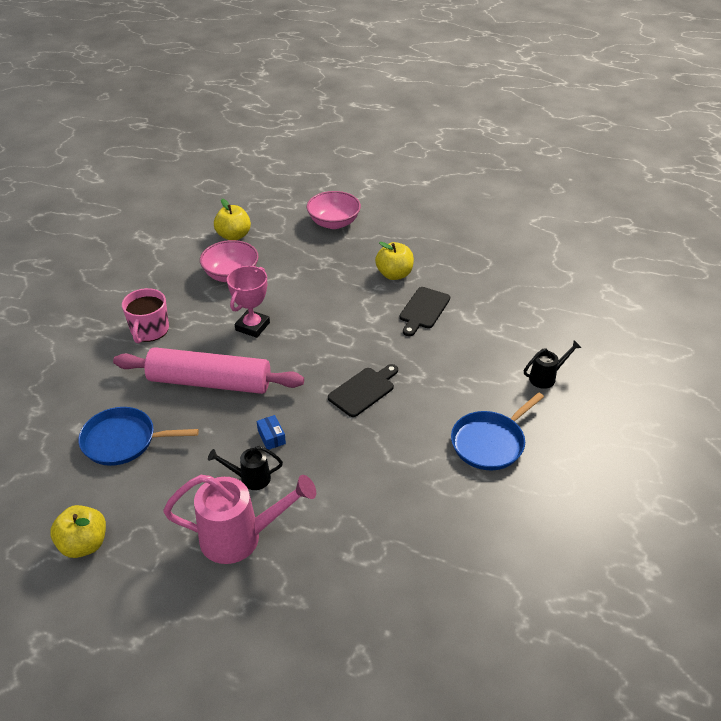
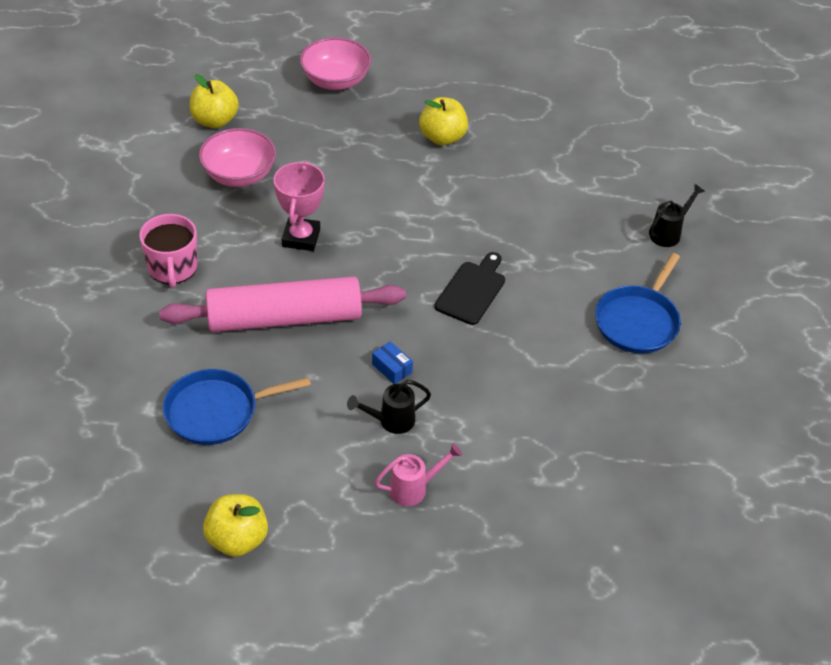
camera: 20 degrees left, 5 degrees up
(241, 537) = (414, 489): pink watering can -> pink watering can, size x0.52
(423, 310) = (497, 177): black cutting board -> none

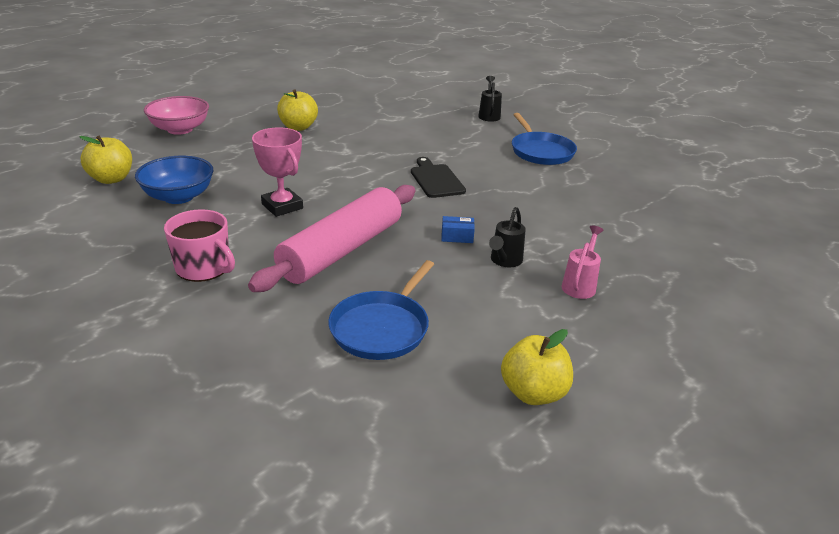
camera: 45 degrees left, 15 degrees down
(239, 175) = (178, 197): pink bowl -> blue bowl

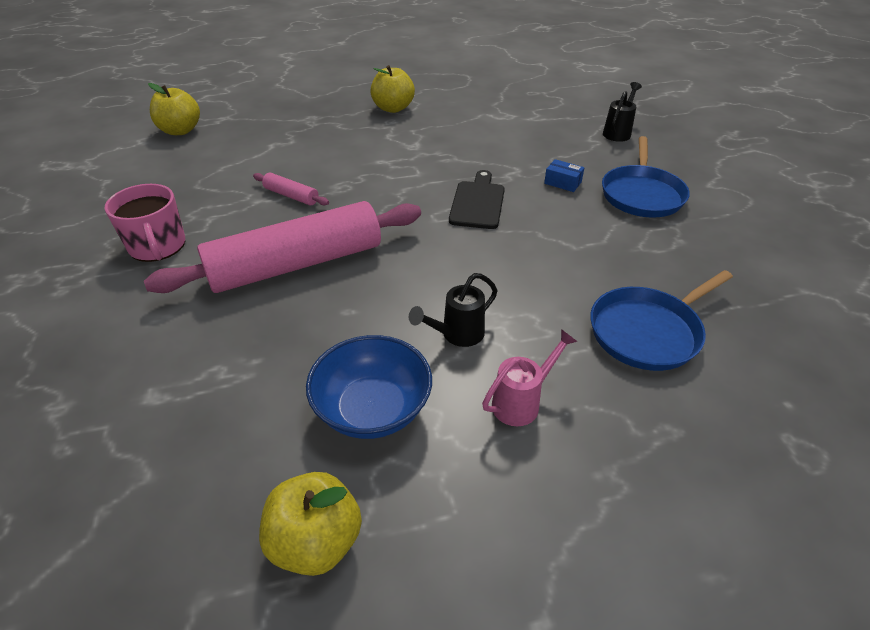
camera: 30 degrees right, 10 degrees up
(178, 197) = (214, 162): blue bowl -> blue bowl (372, 409)
(180, 129) = (285, 90): pink bowl -> none
(282, 206) = (291, 196): pink trophy -> pink rolling pin
(382, 328) = (242, 377): blue pan -> blue pan (648, 331)
(457, 236) = (433, 283): blue box -> blue box (562, 183)

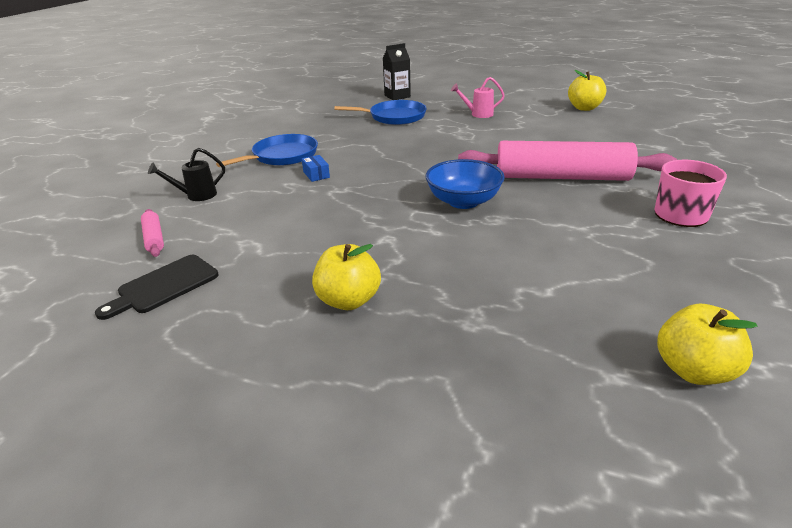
camera: 145 degrees left, 10 degrees down
(291, 196) = (547, 223): pink rolling pin -> pink rolling pin (154, 238)
(372, 409) = (545, 124): blue bowl -> blue bowl (463, 201)
(457, 335) = (485, 133): black watering can -> none
(477, 202) = (396, 179): black cutting board -> black cutting board (164, 286)
(762, 425) = (397, 96): none -> black carton

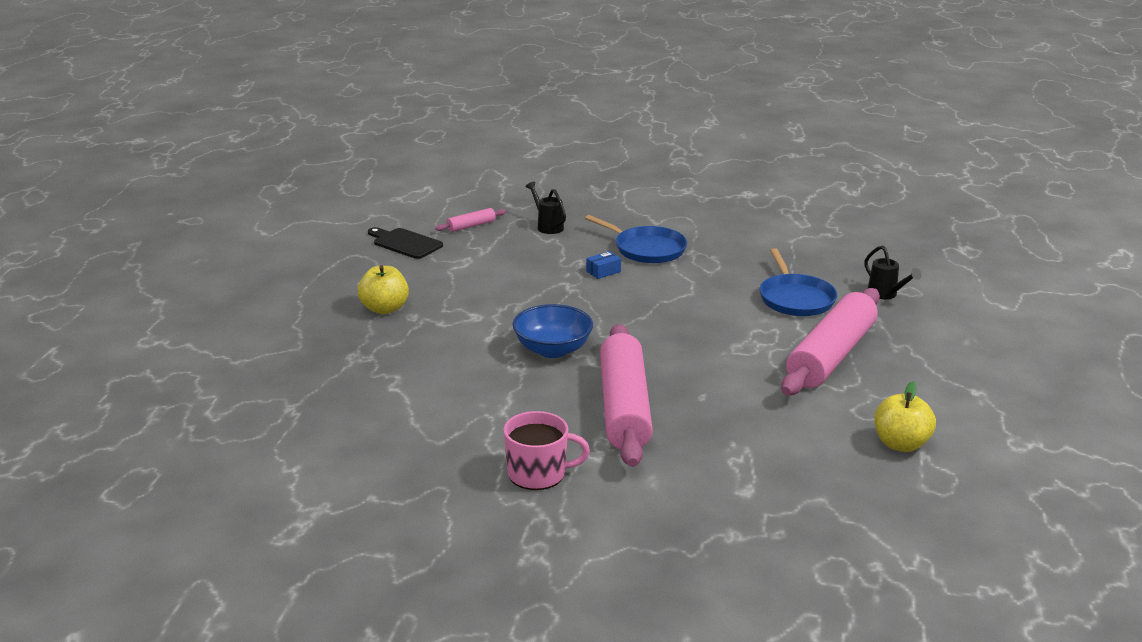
camera: 80 degrees right, 5 degrees down
(397, 96) = (886, 295): black carton -> black watering can
(478, 114) = (830, 356): pink watering can -> pink rolling pin
(693, 370) = (293, 439): yellow apple -> none

